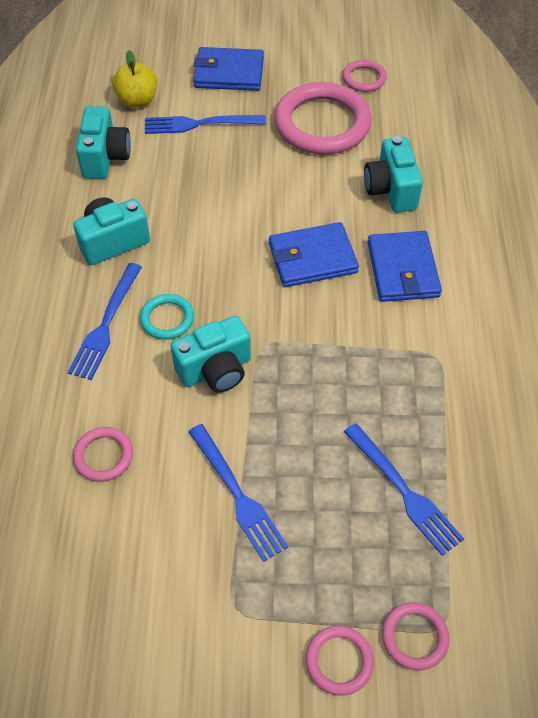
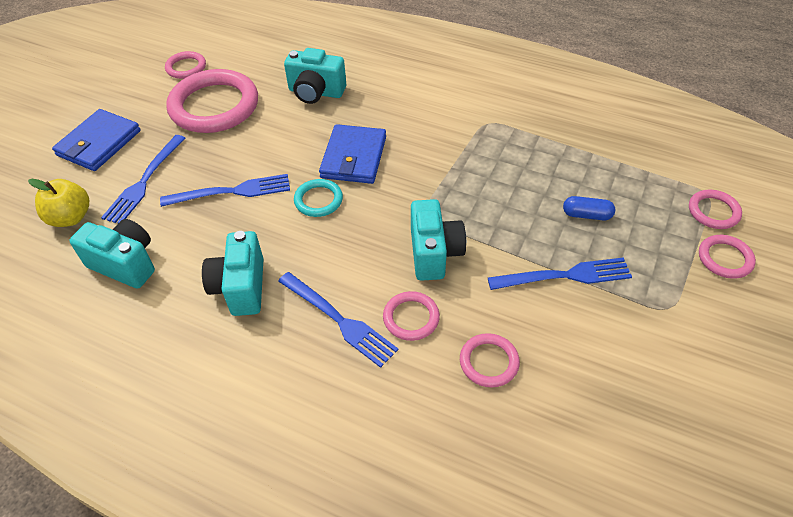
camera: 65 degrees left, 5 degrees down
(130, 377) = (411, 318): none -> pink ring
(167, 319) = (360, 271): turquoise ring -> turquoise ring (318, 200)
(338, 496) = (586, 215): none -> blue capsule
(402, 270) = (398, 112): blue wallet -> none
(404, 492) = (596, 178): blue fork -> blue fork (232, 191)

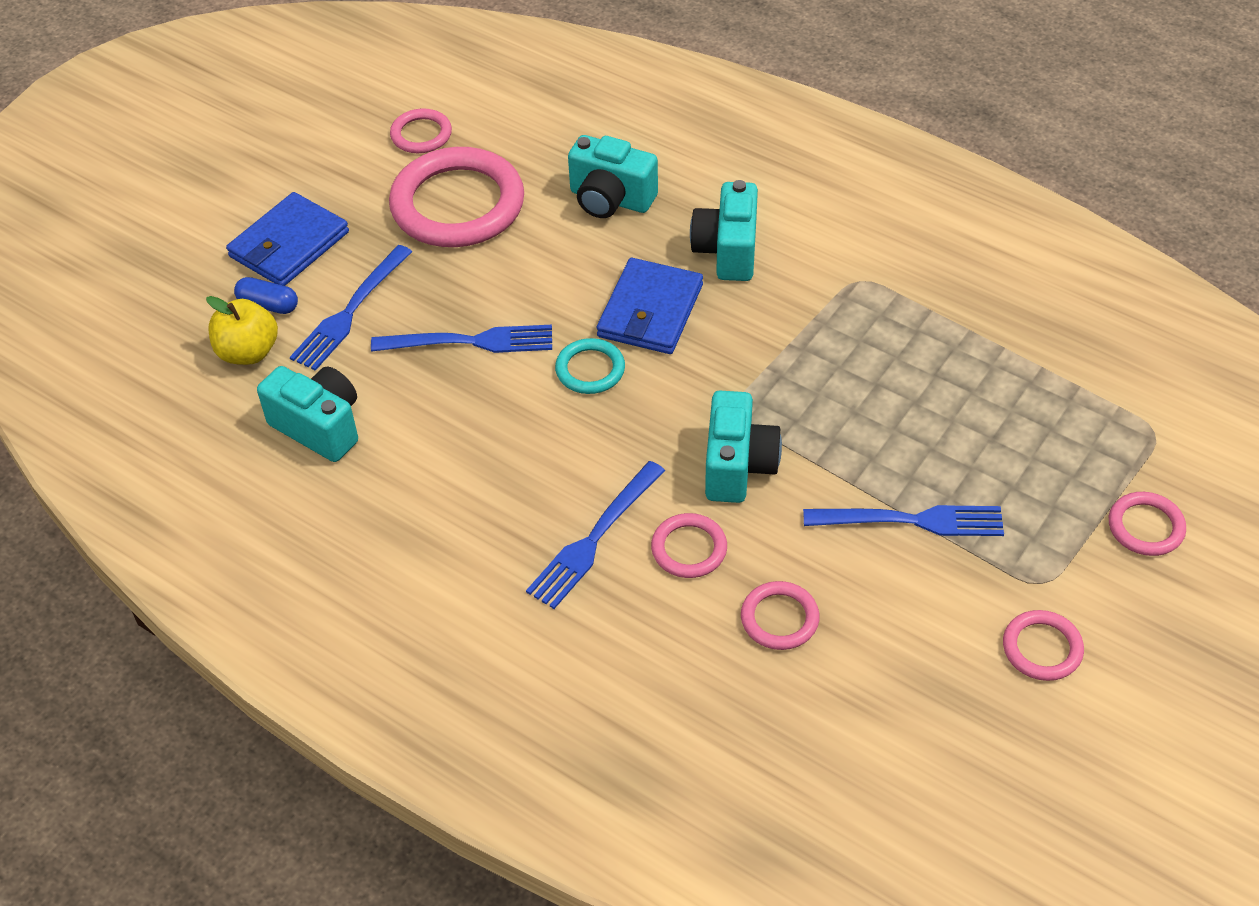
camera: 10 degrees right, 0 degrees up
(240, 287) = (469, 478): turquoise camera -> turquoise camera (727, 251)
(339, 320) = (594, 539): blue fork -> blue fork turned 75 degrees clockwise
(586, 215) = (967, 439): blue capsule -> blue capsule (268, 305)
(713, 211) = (1154, 458): pink ring -> pink ring (1042, 648)

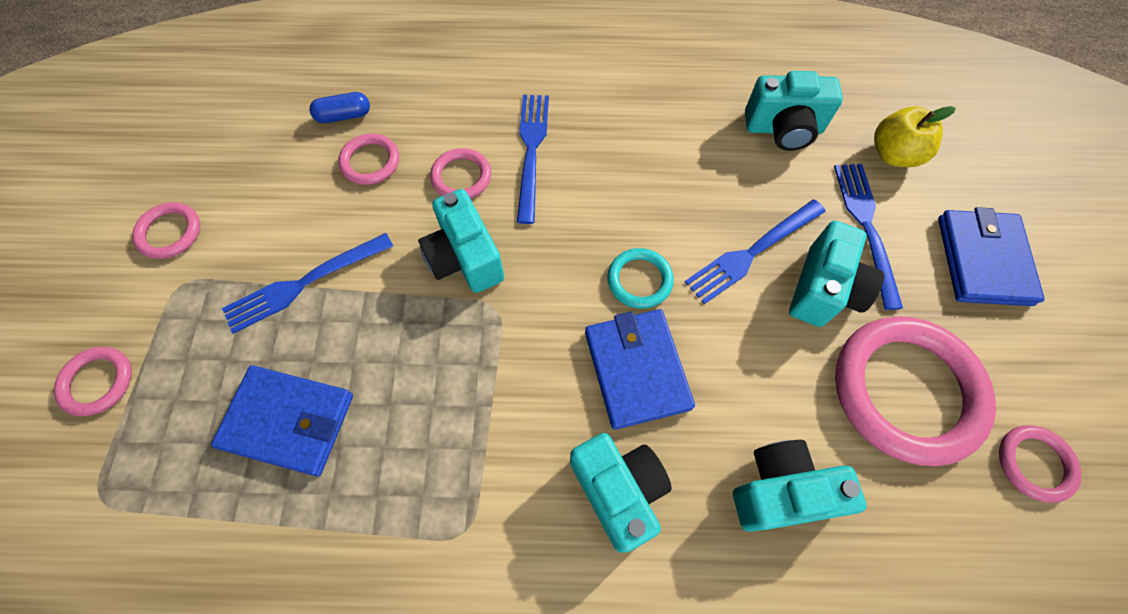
camera: 145 degrees right, 15 degrees up
(268, 305) = (928, 198): blue capsule -> blue capsule (344, 116)
(442, 288) = (823, 290): none -> turquoise camera
(971, 412) = (288, 421): none -> blue wallet

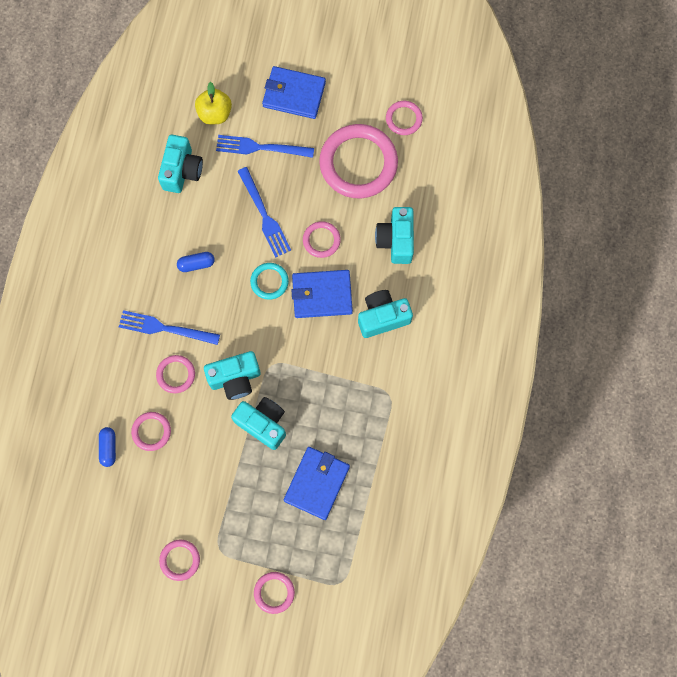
camera: 80 degrees left, 10 degrees up
(303, 284) = (234, 475): blue fork -> none
(641, 173) = (196, 264): none -> blue capsule
(737, 351) = (321, 240): none -> pink ring
(823, 290) = (295, 184): turquoise camera -> turquoise camera (263, 424)

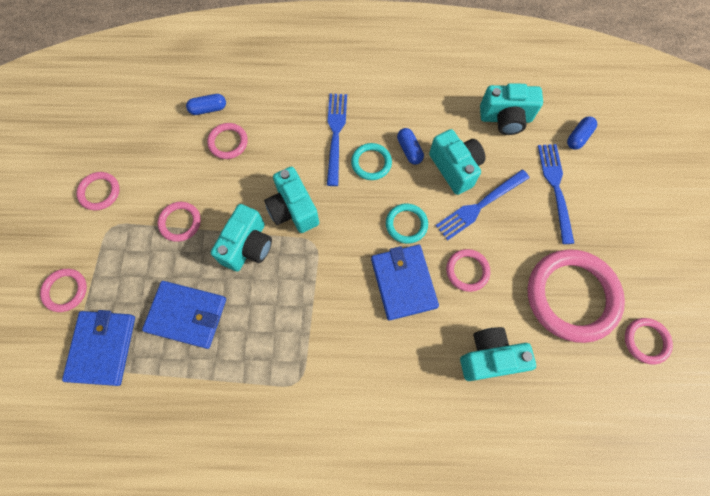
camera: 80 degrees right, 5 degrees down
(176, 374) = (289, 153): pink ring -> pink ring (180, 222)
(202, 301) = (371, 163): none -> turquoise ring
(215, 113) = (578, 137): yellow apple -> blue capsule
(294, 94) = (629, 211): blue wallet -> blue wallet (102, 348)
(382, 317) = (391, 357): turquoise camera -> turquoise camera (455, 168)

